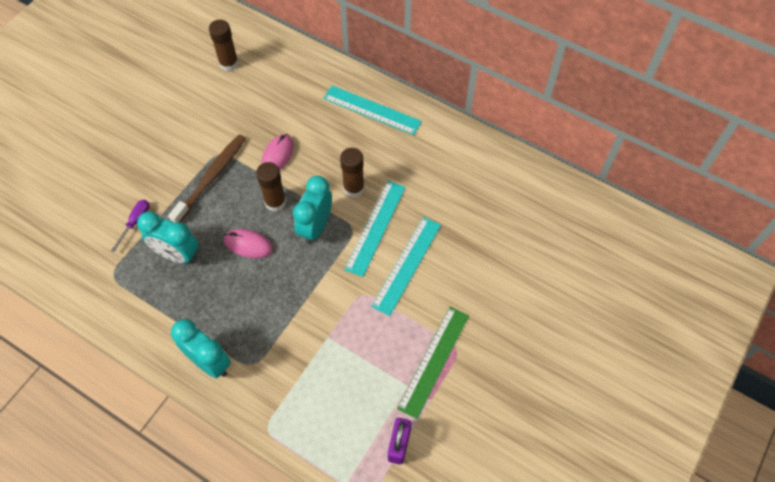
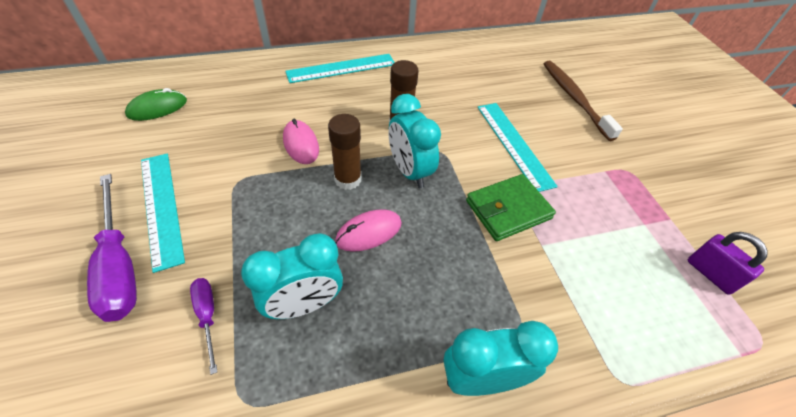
camera: 50 degrees left, 10 degrees down
(125, 162) = (119, 265): none -> purple screwdriver
(211, 178) = (254, 206): brown toothbrush -> brown toothbrush (574, 99)
(229, 63) = (157, 108): brown glue stick -> green mouse
(338, 301) = (508, 210): none -> green wallet
(376, 227) = (455, 137): turquoise ruler -> turquoise ruler (161, 207)
(434, 361) = (629, 191): green ruler -> none

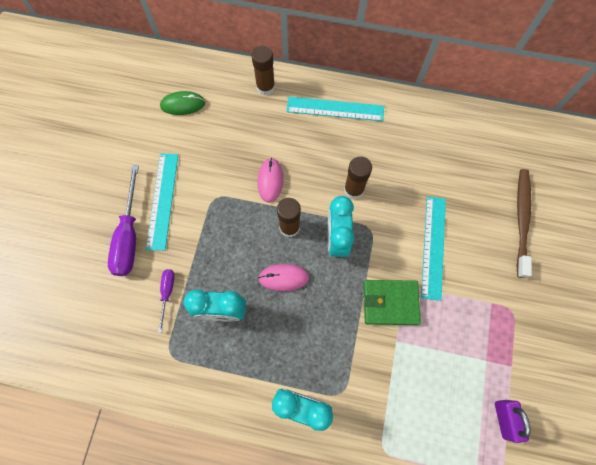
camera: 30 degrees right, 20 degrees up
(255, 70) = (265, 87): none -> brown glue stick

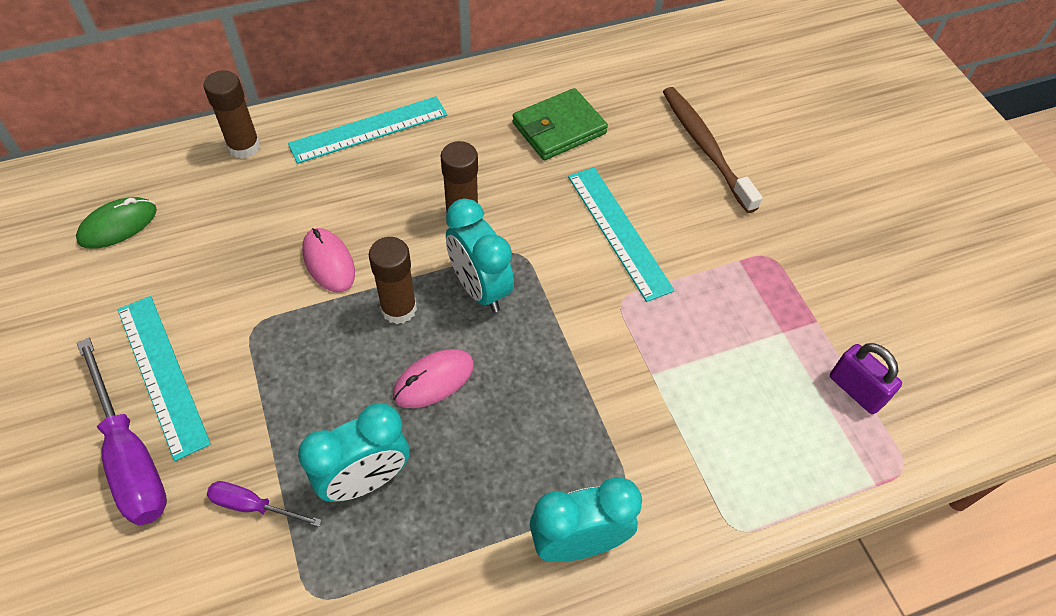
camera: 35 degrees left, 15 degrees down
(167, 293) = (253, 506): purple screwdriver -> purple screwdriver turned 45 degrees counterclockwise
(390, 303) = (610, 330): green wallet -> green wallet (559, 128)

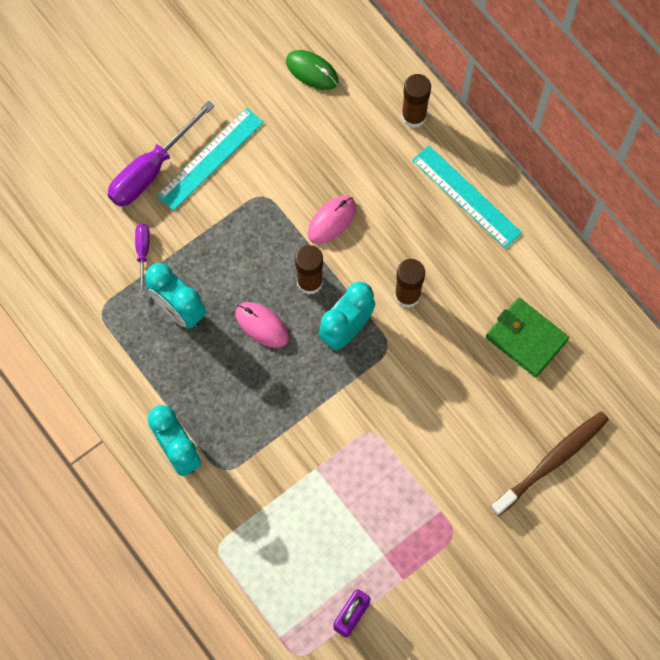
camera: 75 degrees right, 15 degrees up
(619, 231) = (435, 414): turquoise ruler -> none

